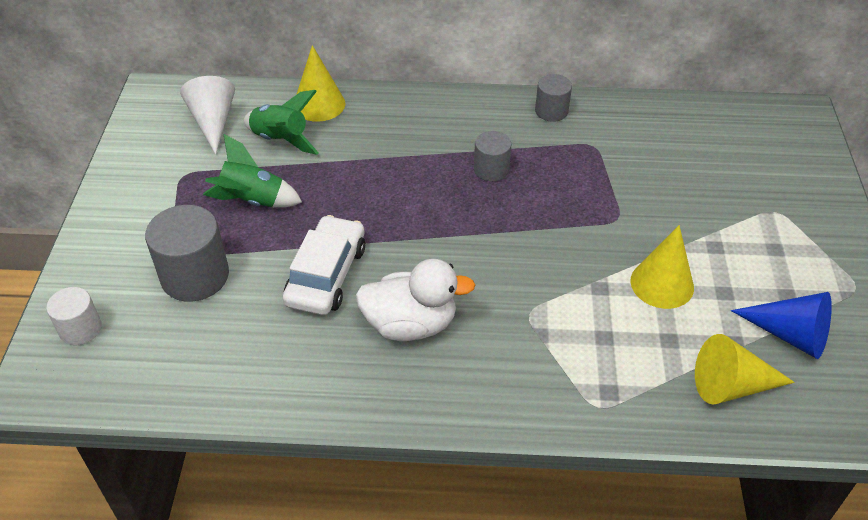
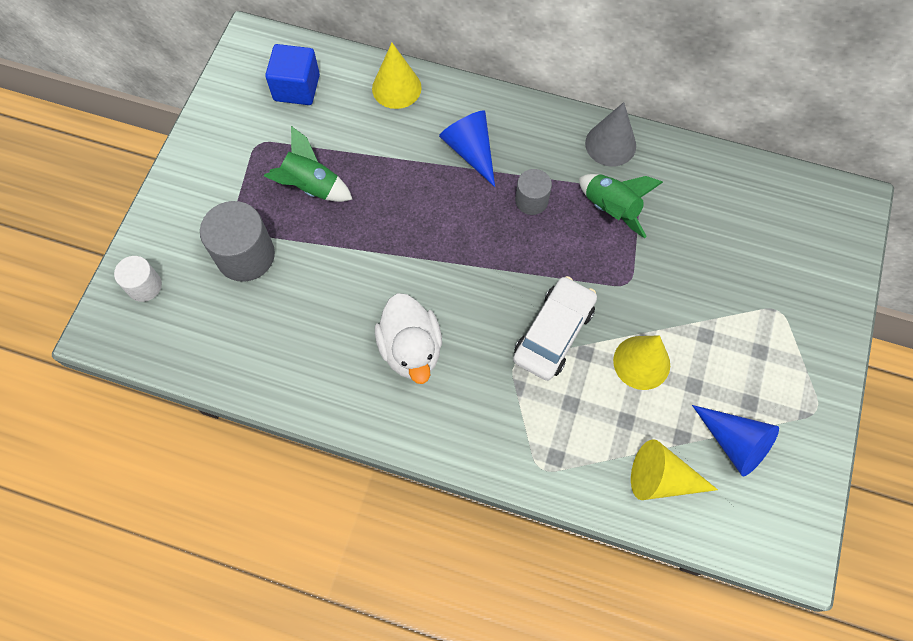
camera: 15 degrees right, 20 degrees up
(213, 122) = (296, 88): white cone -> blue cube
(280, 140) = (351, 123): green rocket -> green rocket (611, 209)
(326, 275) = (354, 281): white car -> white car (554, 333)
(410, 324) = (411, 349): white duck -> white duck turned 60 degrees clockwise
(413, 141) = (470, 151): none -> blue cone
(551, 111) = (610, 144): grey cylinder -> grey cone

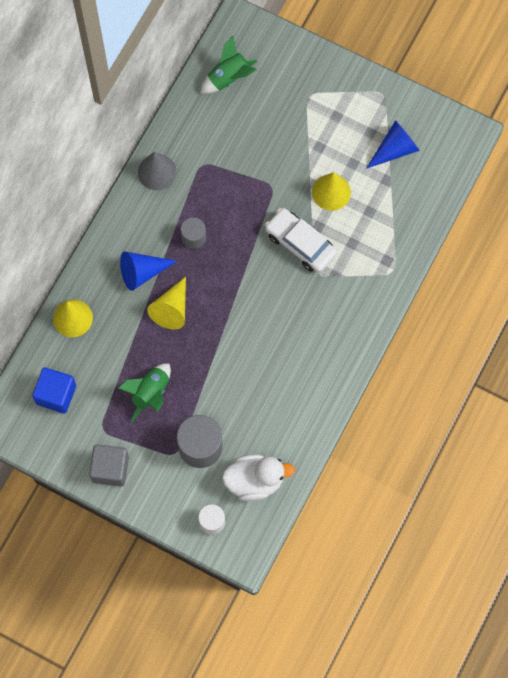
camera: 80 degrees left, 5 degrees up
(207, 160) = (110, 469): none -> grey cube
(411, 349) = (295, 340): white duck -> white duck (255, 481)
(611, 209) = (211, 184): green rocket -> green rocket (228, 78)
(662, 479) = (411, 199): yellow cone -> yellow cone (172, 309)

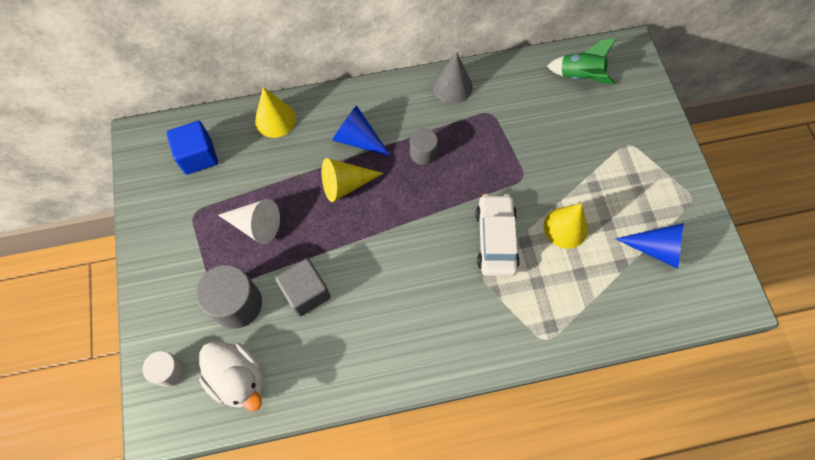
camera: 50 degrees right, 5 degrees down
(110, 469) = (161, 246): grey cube -> grey cube (306, 293)
(150, 393) = (256, 225): green rocket -> white cone

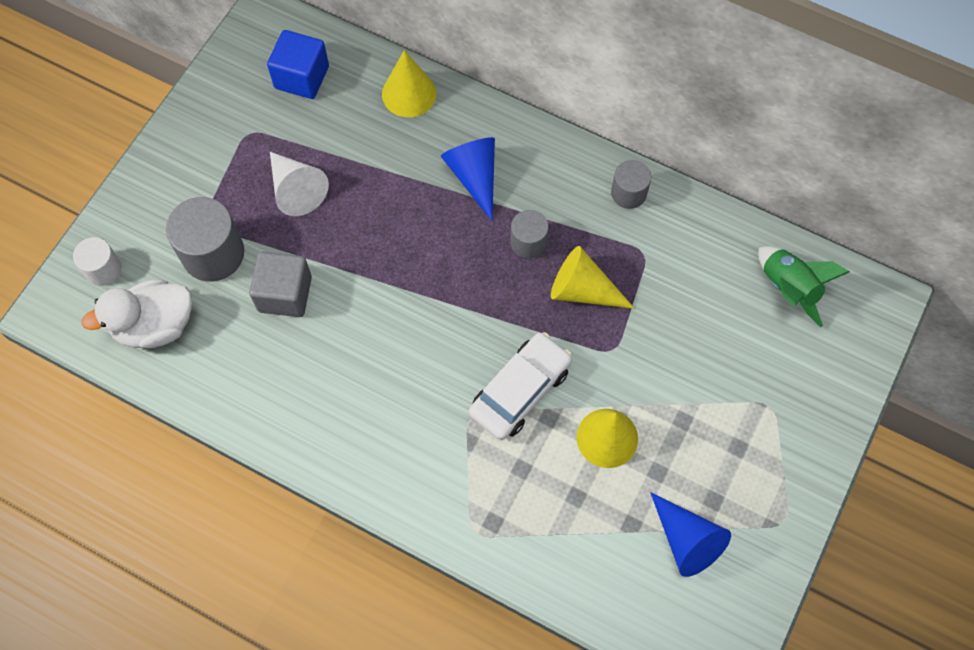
camera: 40 degrees right, 0 degrees up
(239, 379) = (155, 325): white duck -> white duck turned 75 degrees clockwise
(345, 184) = (419, 215): yellow cone -> yellow cone (583, 290)
(452, 86) = (628, 193): grey cone -> grey cylinder

